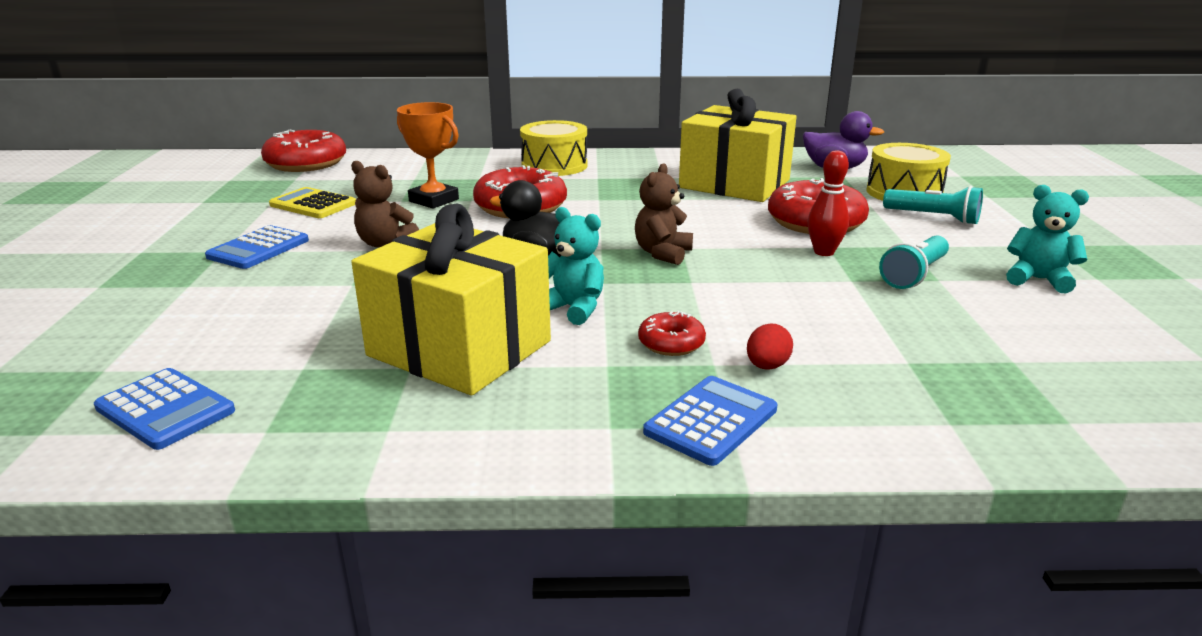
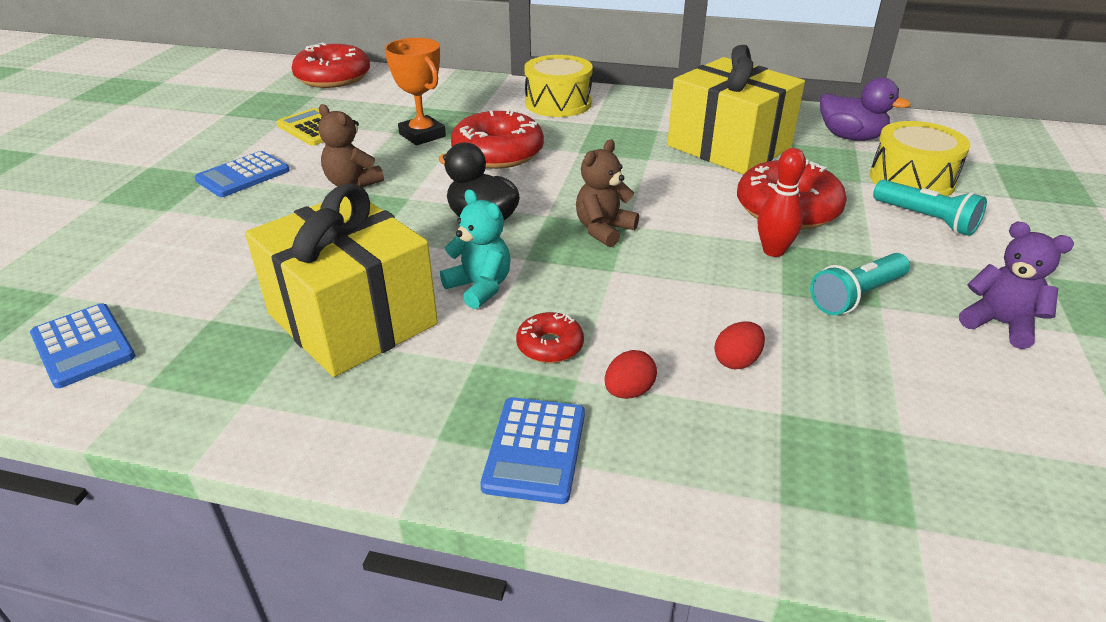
camera: 15 degrees right, 10 degrees up
(711, 421) = (535, 450): blue calculator -> blue calculator turned 135 degrees clockwise
(846, 332) = (737, 361): none -> red egg
(1038, 280) = (1000, 324): turquoise teddy bear -> purple teddy bear

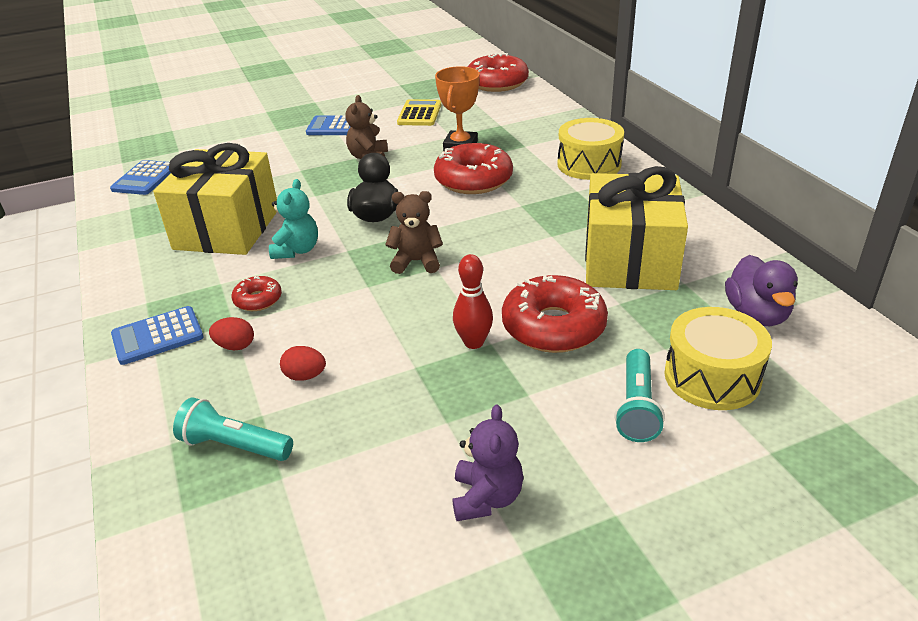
camera: 55 degrees right, 0 degrees up
(856, 296) = (449, 404): turquoise flashlight -> turquoise flashlight (234, 445)

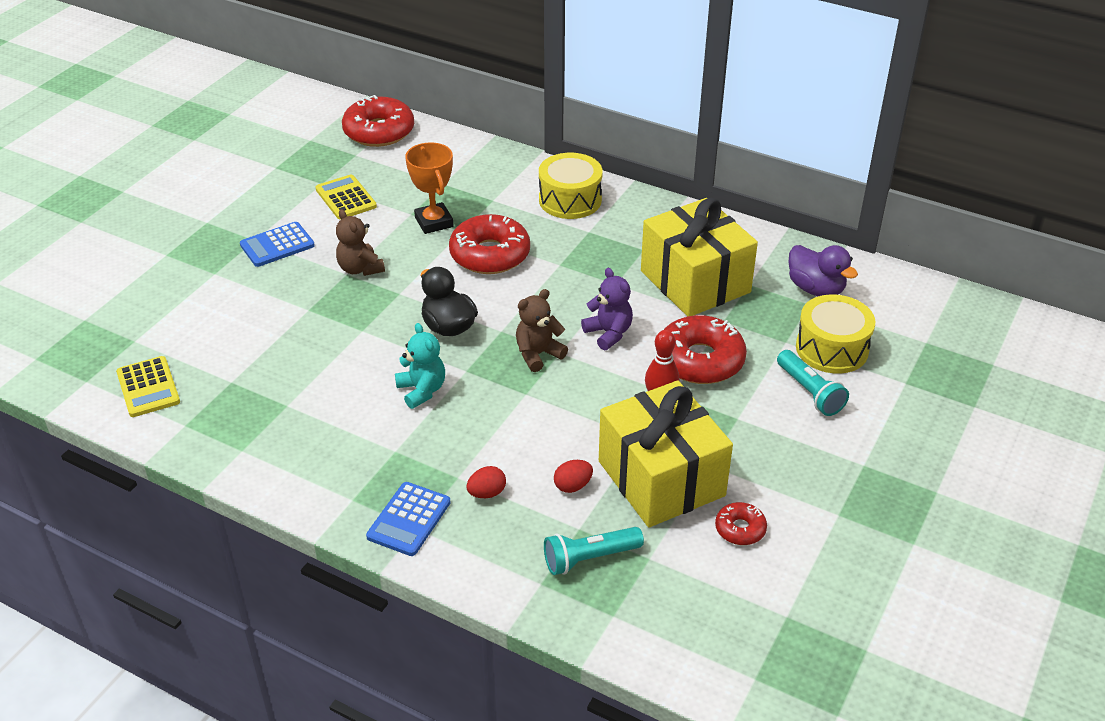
camera: 40 degrees left, 5 degrees up
(145, 178) = (148, 387): blue calculator -> yellow calculator
(227, 229) = (325, 400): yellow gift -> yellow gift (661, 478)
(258, 300) = (450, 448): red donut -> red donut (740, 529)
(487, 498) = (786, 496): purple teddy bear -> purple teddy bear (608, 333)

